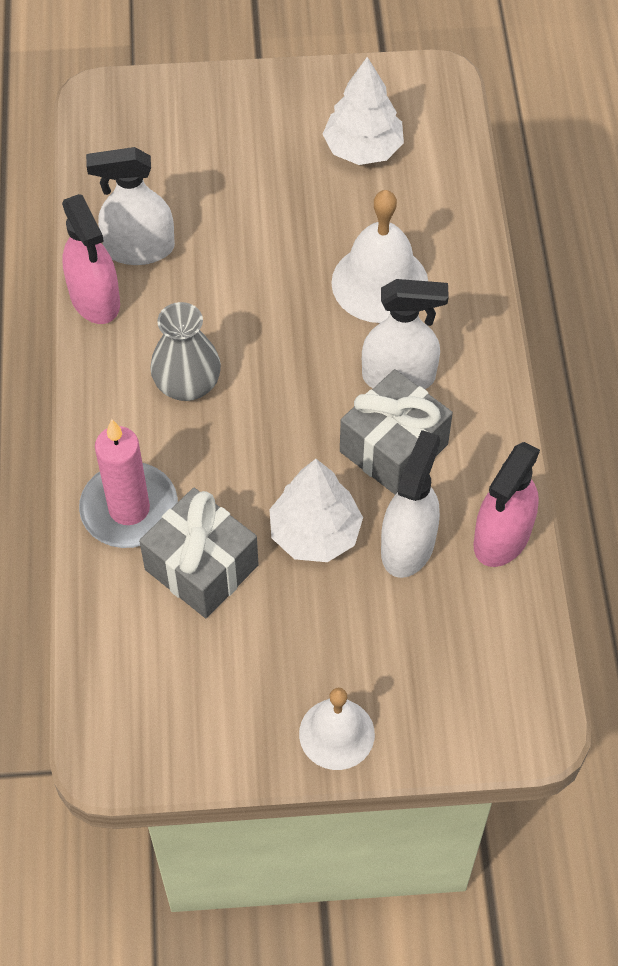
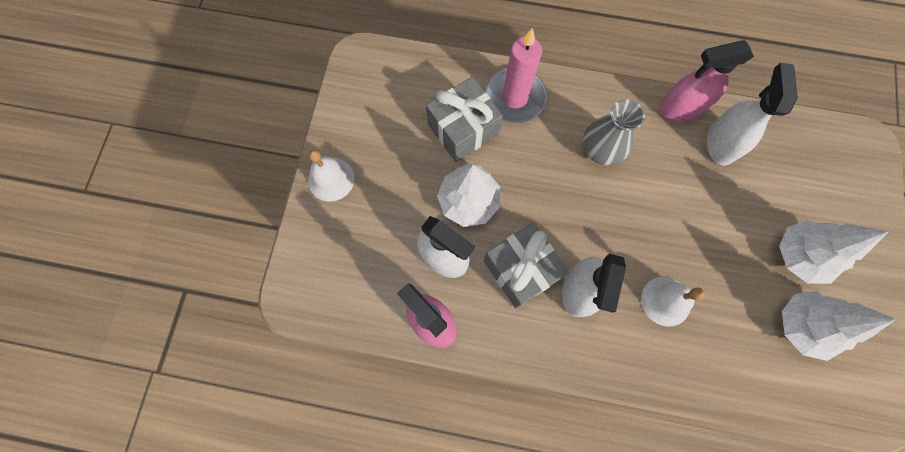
camera: 105 degrees right, 15 degrees up
(275, 156) = (799, 255): none -> white tree
(380, 283) = (666, 301): white bell -> white bell, size x0.67

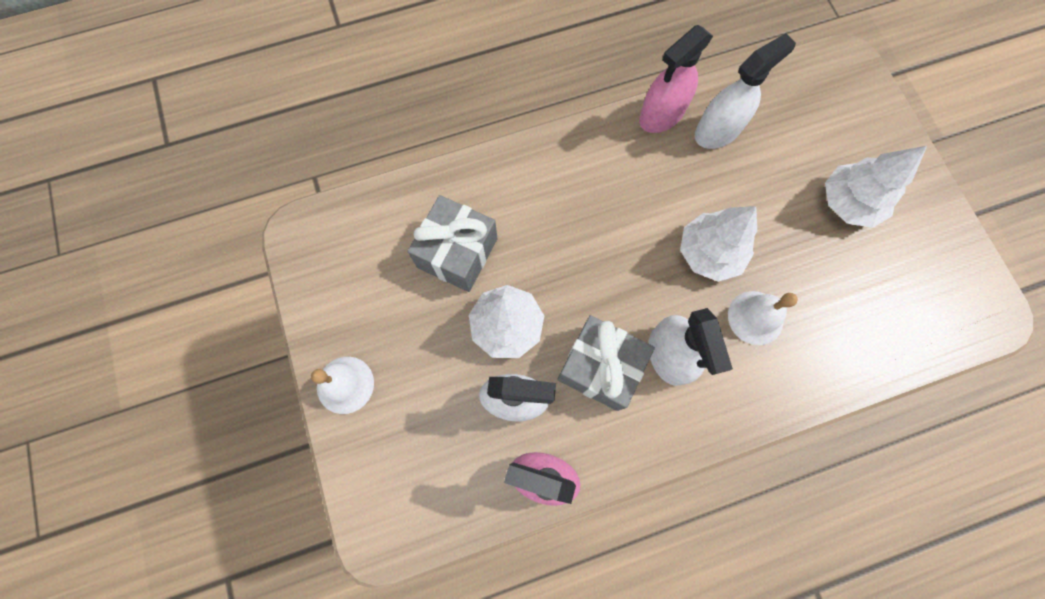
camera: 30 degrees left, 0 degrees up
(514, 98) = (492, 190): pink candle -> none
(601, 150) = (609, 199): grey vase -> none
(721, 143) = (718, 130): white spray bottle -> white spray bottle turned 75 degrees clockwise
(802, 325) = (887, 270): white tree -> white tree (709, 253)

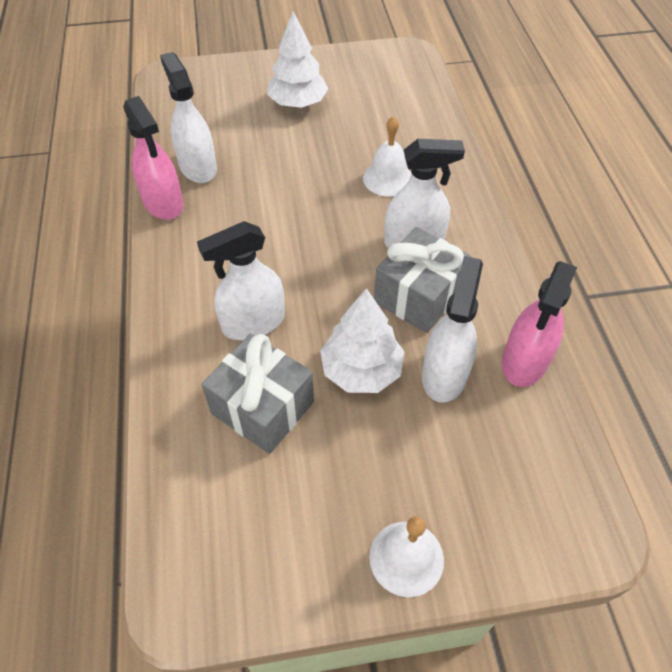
camera: 80 degrees left, 20 degrees down
(539, 226) = (253, 323): none -> white spray bottle
(709, 253) = (320, 196): white tree -> none

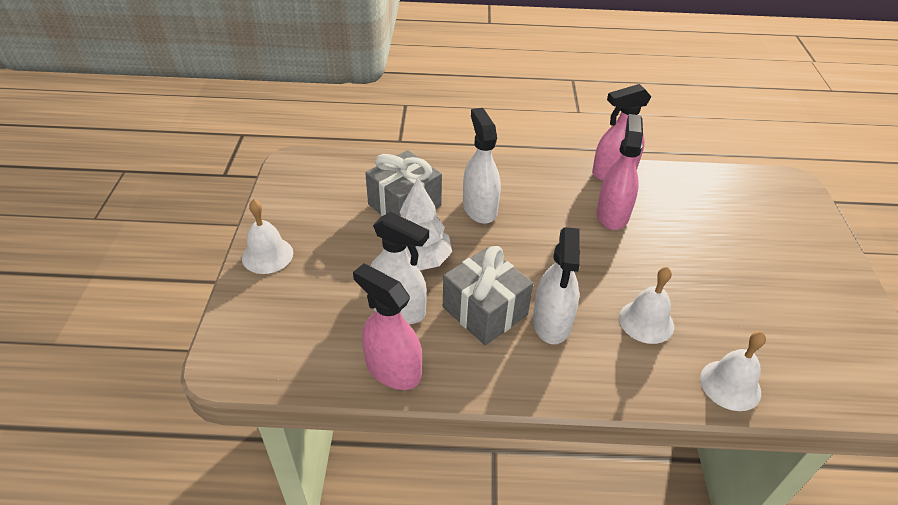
camera: 100 degrees right, 10 degrees down
(198, 167) = (659, 194): white spray bottle -> none
(240, 203) = (612, 214): none -> pink spray bottle
(298, 103) = (766, 270): white tree -> none
(437, 133) = (730, 385): none -> white bell

